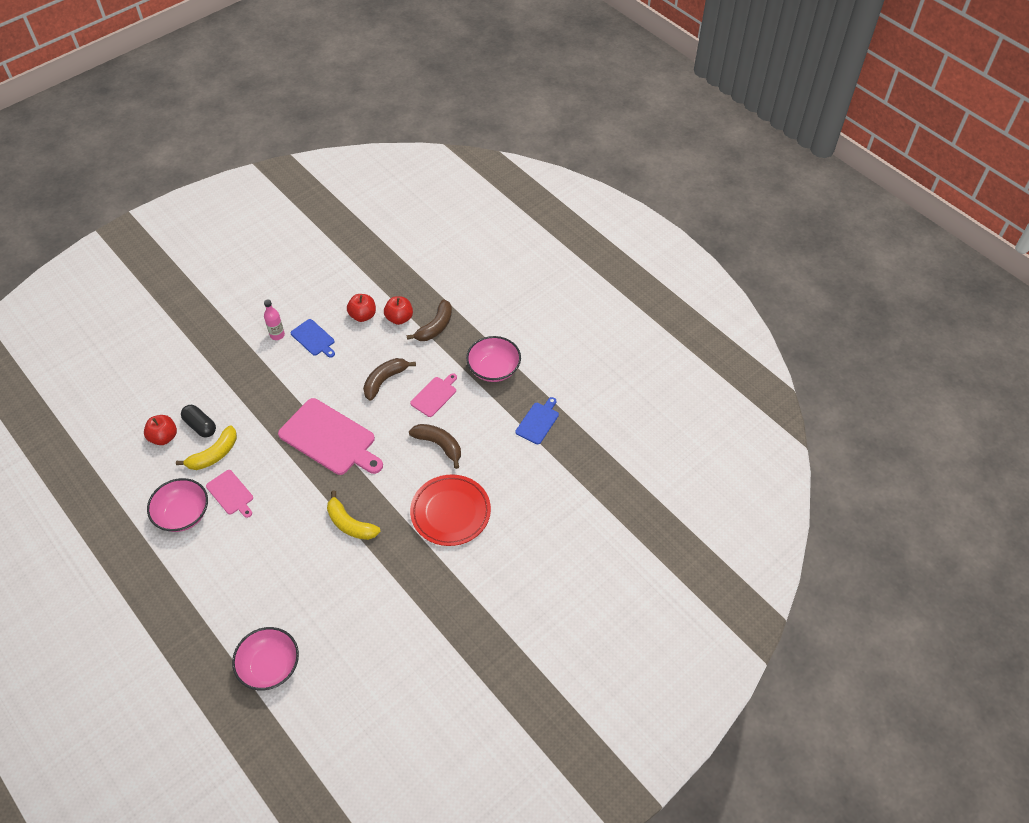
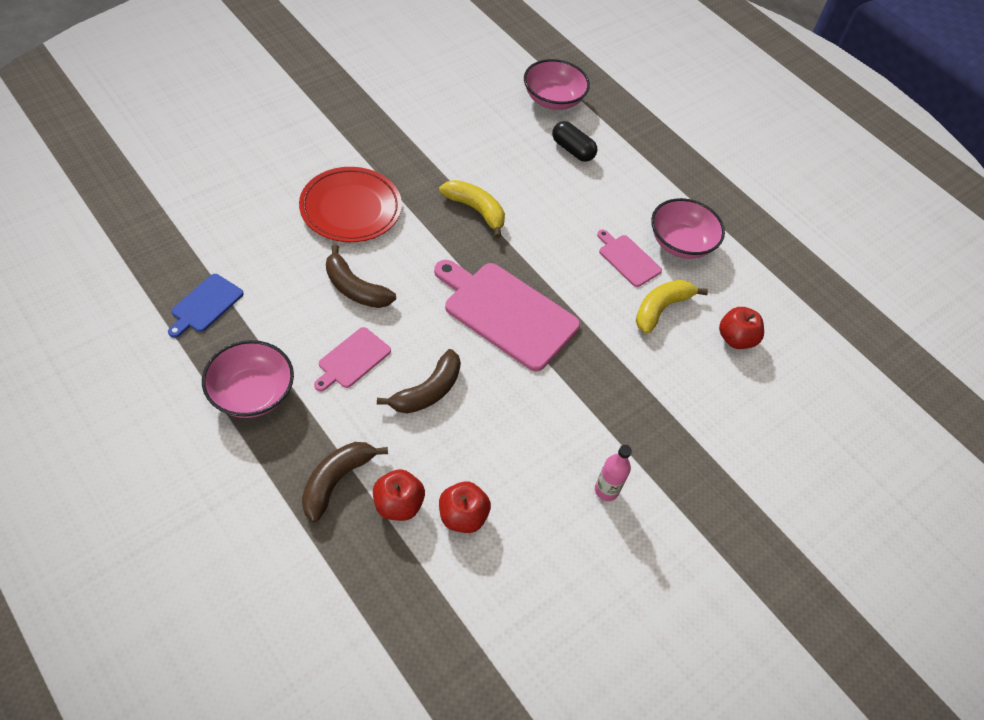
camera: 175 degrees right, 0 degrees up
(200, 426) = (690, 349): black capsule -> black capsule (572, 150)
(313, 338) = (544, 477): blue cutting board -> none

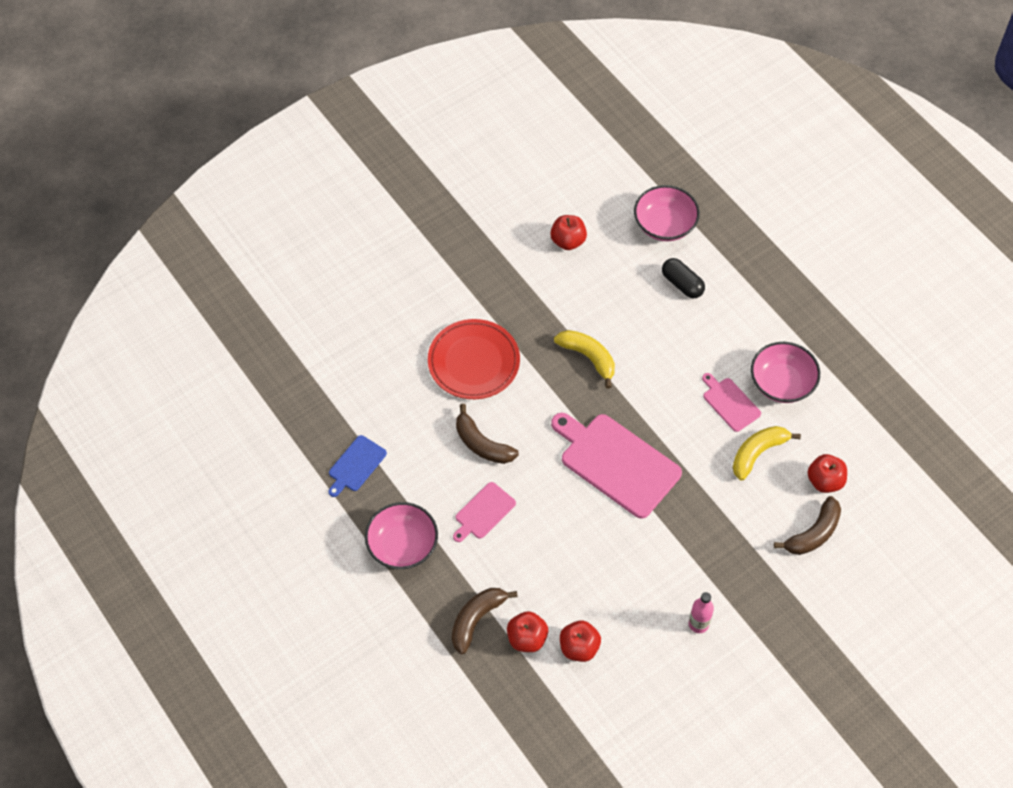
camera: 10 degrees right, 5 degrees up
(428, 391) = (548, 539): brown banana -> brown banana (813, 533)
(455, 107) = (568, 241): none -> red apple

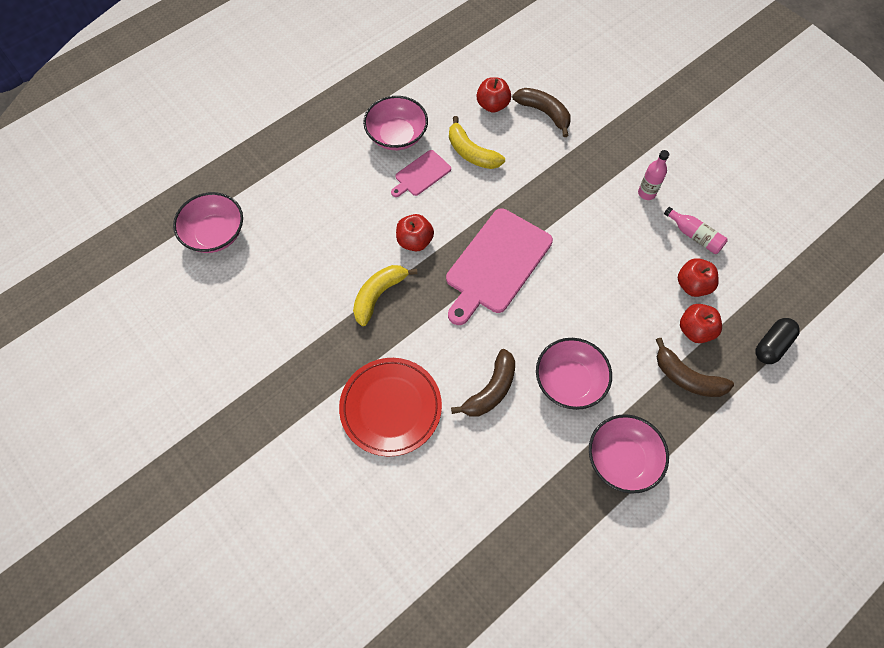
camera: 95 degrees left, 5 degrees up
(356, 465) = (534, 523): blue cutting board -> none
(483, 512) = (569, 381): pink cutting board -> pink bowl
(568, 241) = (232, 323): red apple -> red apple (415, 241)
(640, 663) = (694, 236): none -> pink bottle
(682, 284) = (288, 216): black capsule -> black capsule (772, 345)

